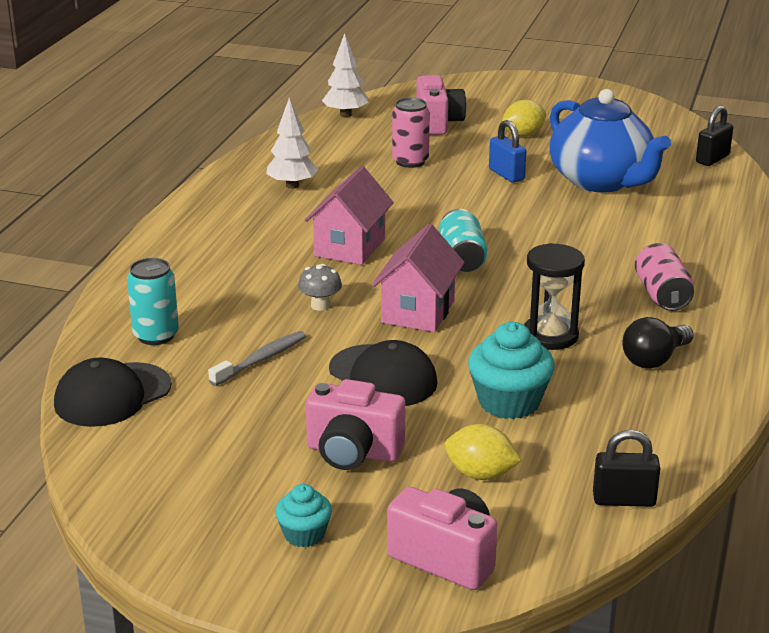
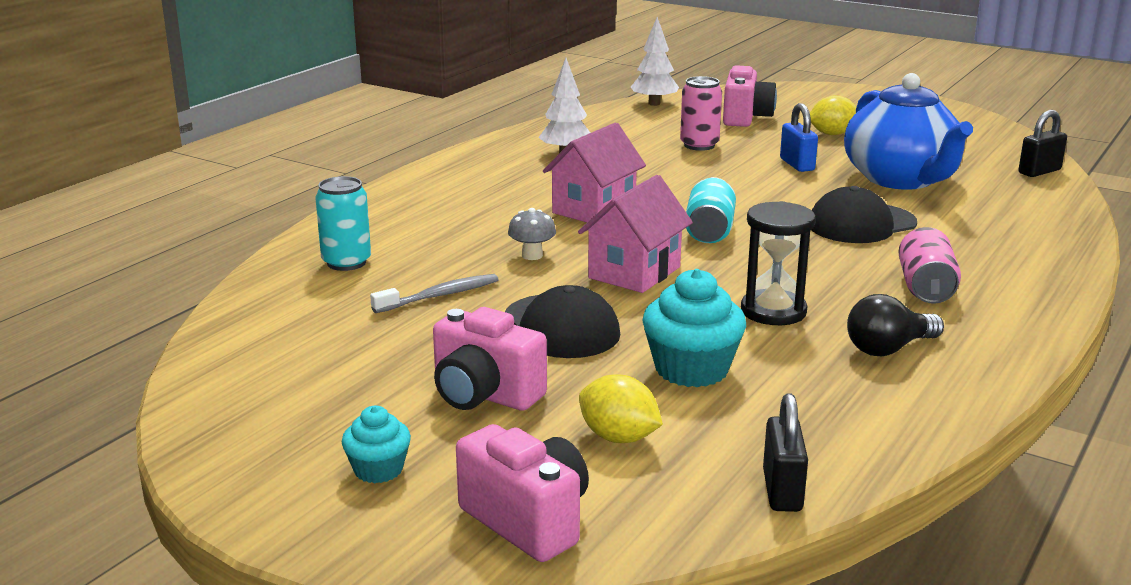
camera: 15 degrees right, 5 degrees down
(112, 395) = (266, 309): black cap -> black cap (861, 224)
(624, 500) = (782, 491): black padlock -> black padlock turned 75 degrees clockwise

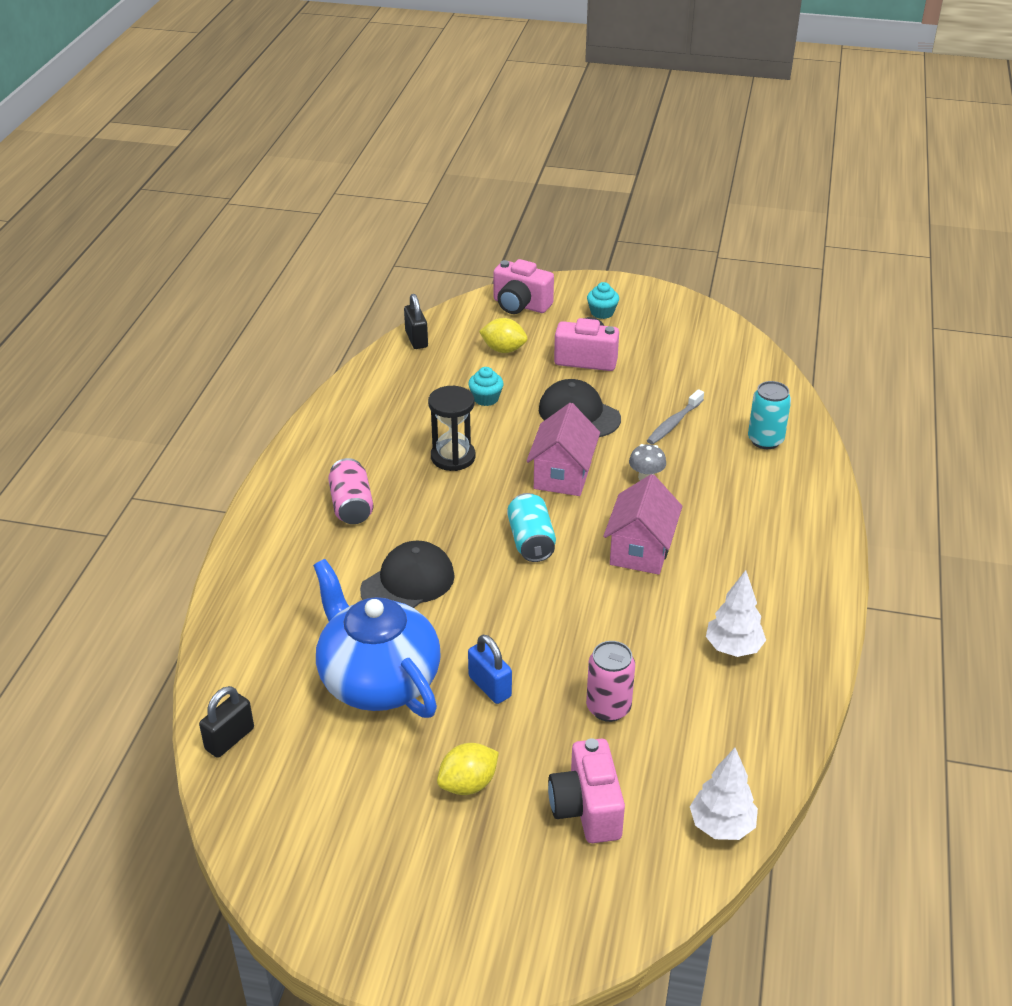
camera: 160 degrees right, 15 degrees up
(691, 369) = (486, 398): turquoise cupcake -> turquoise cupcake, size x0.58
(888, 348) = (374, 439): black light bulb -> none

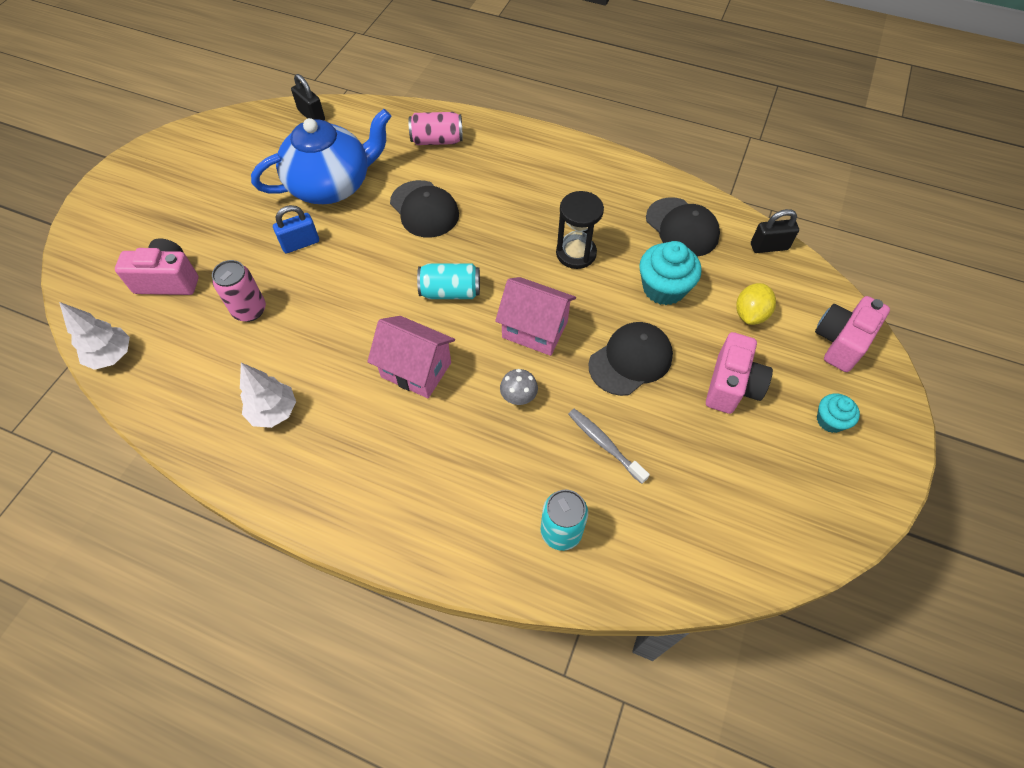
camera: 100 degrees right, 20 degrees up
(351, 506) = (523, 184): pink can -> pink can (437, 140)
(400, 390) = (682, 227): none -> black cap
(468, 784) = (221, 221): yellow lemon -> none
(486, 398) = (663, 288): turquoise cupcake -> turquoise cupcake, size x1.73

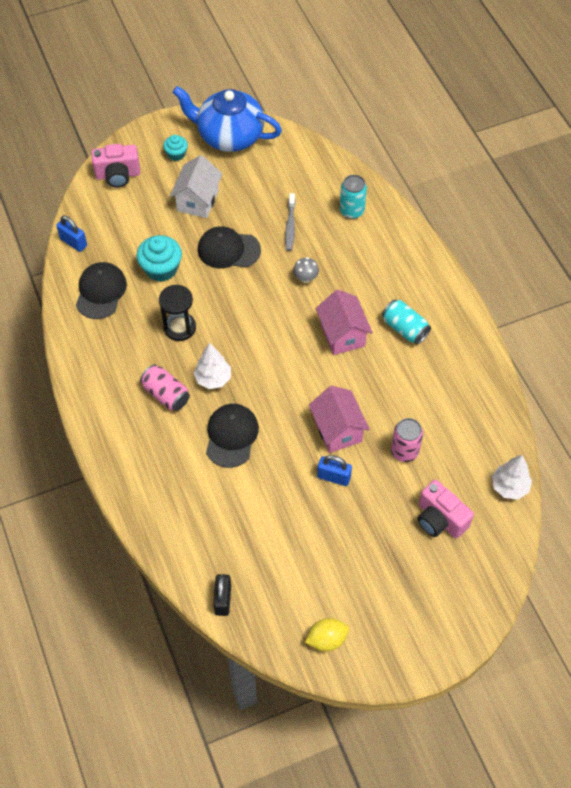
camera: 135 degrees left, 0 degrees up
(274, 412) = (438, 373): white tree -> white tree (213, 378)
(332, 185) = (271, 511): blue teapot -> blue teapot (229, 136)
(437, 140) = (161, 488): pink can -> pink can (166, 394)
(450, 292) = (277, 364): turquoise can -> turquoise can (405, 328)
(535, 329) = (256, 304): pink house -> pink house (337, 430)
(731, 386) = (197, 201): pink camera -> white house
(750, 314) = (138, 221): yellow lemon -> yellow lemon (327, 639)
(769, 247) = (73, 242): black padlock -> blue padlock

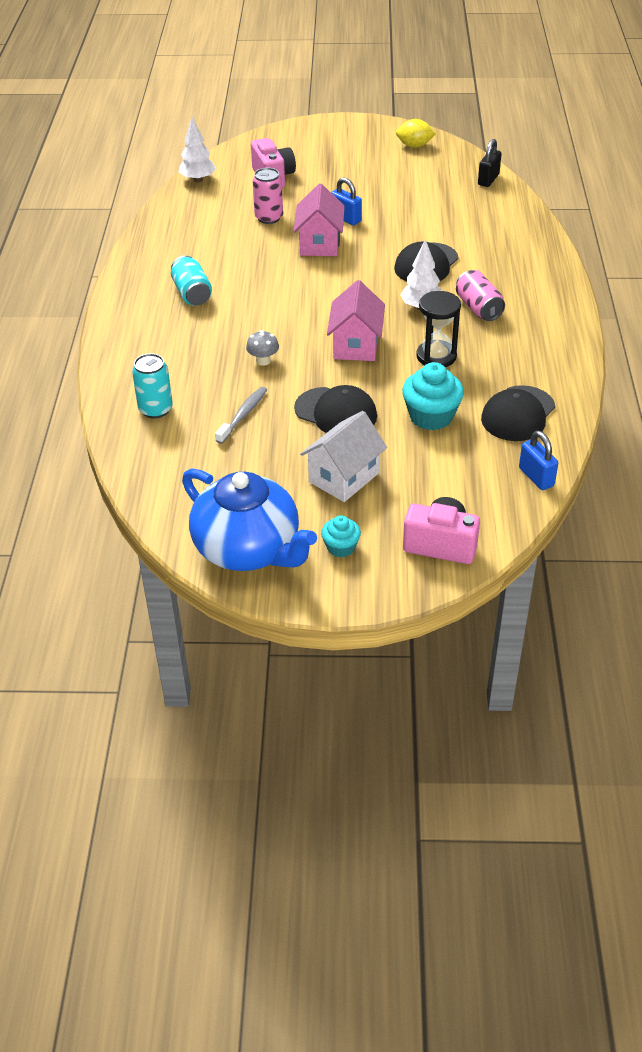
camera: 155 degrees left, 15 degrees down
(342, 335) = (260, 305): pink house -> pink house (356, 345)

